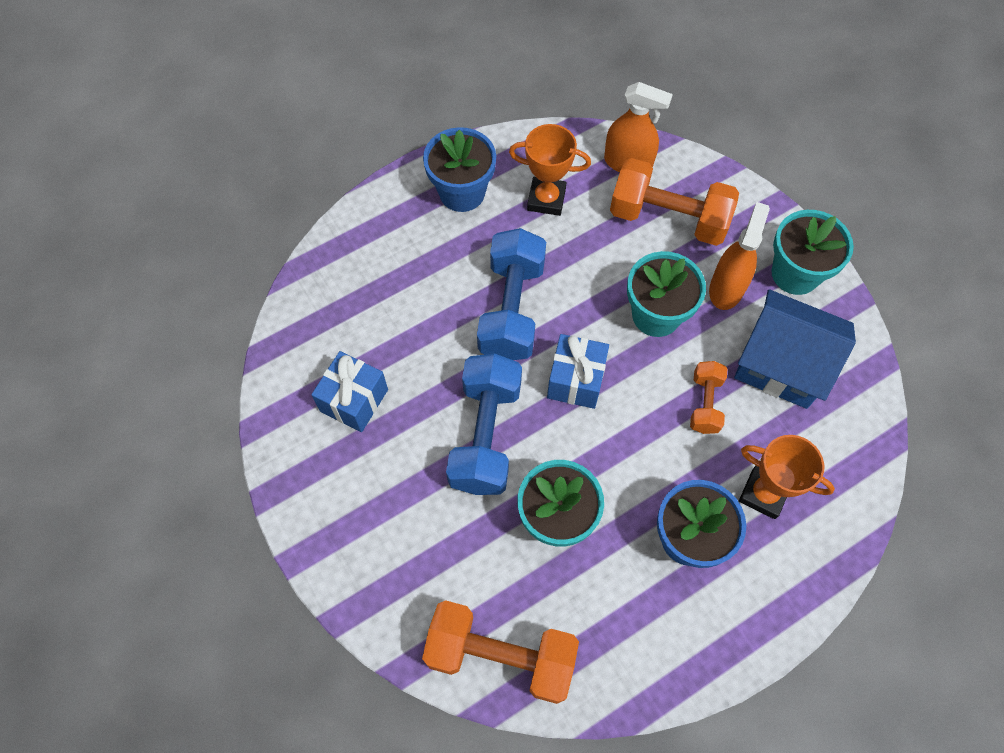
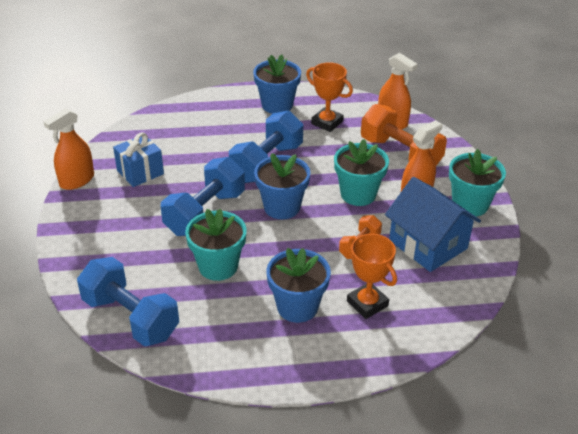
camera: 25 degrees right, 25 degrees down
(276, 454) = (77, 180): none -> orange spray bottle
(500, 655) = (131, 317): orange dumbbell -> blue dumbbell
(576, 380) = (282, 207): blue gift -> blue flower pot

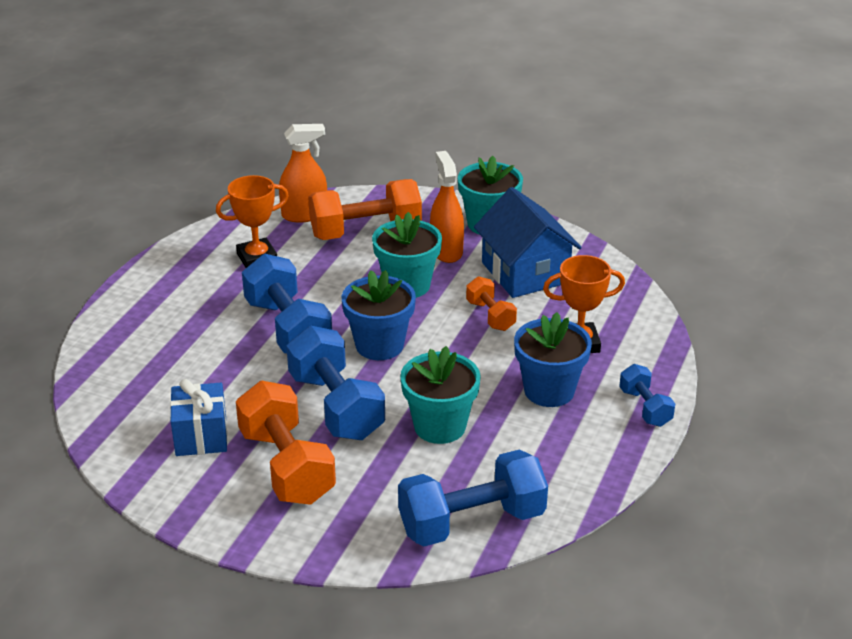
camera: 60 degrees left, 5 degrees down
(77, 180) = (160, 499): orange spray bottle -> none
(135, 215) = (286, 466): none -> orange dumbbell
(277, 105) = (180, 281): blue flower pot -> none
(318, 368) = (645, 407): none -> blue dumbbell
(428, 244) = (525, 273): blue house -> blue house turned 75 degrees clockwise

